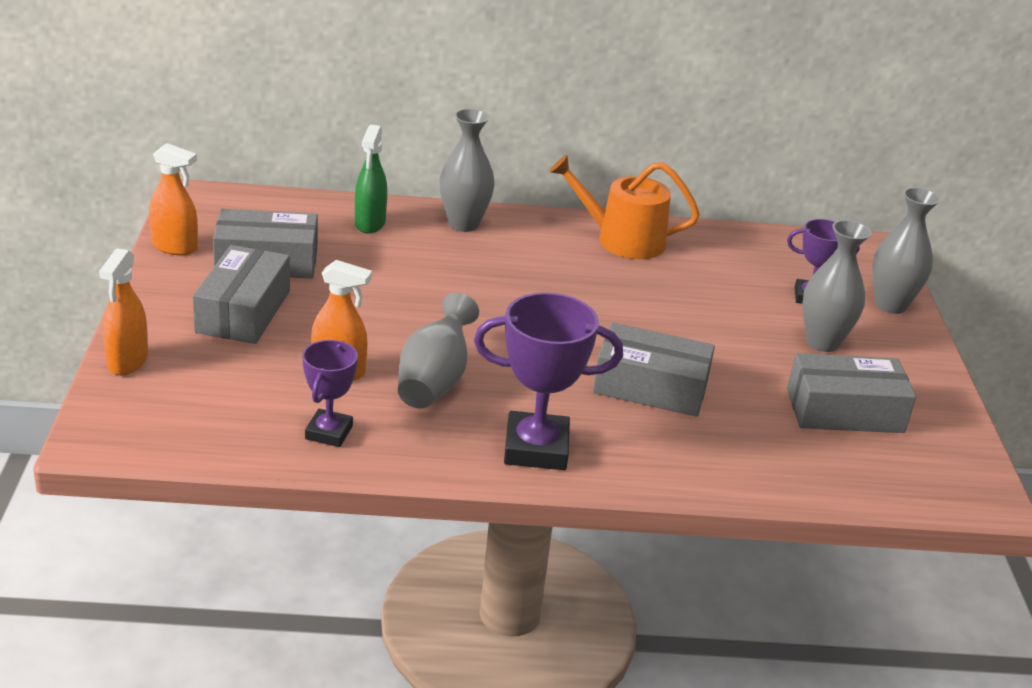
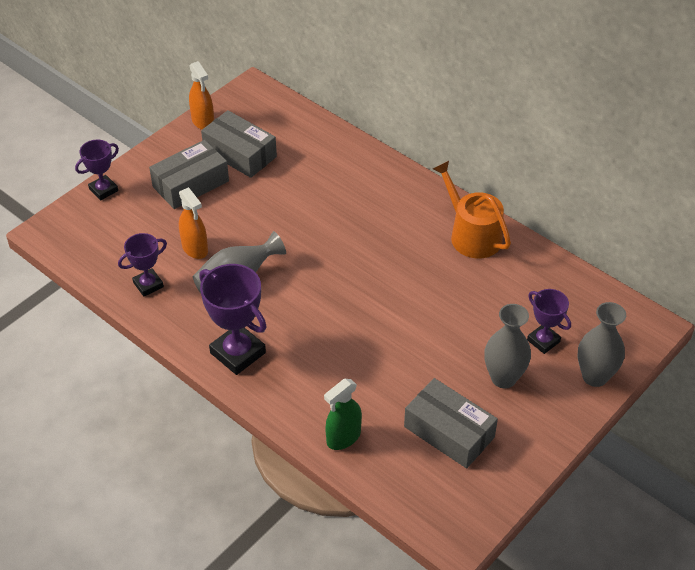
camera: 45 degrees right, 15 degrees up
(127, 361) = (103, 190): orange spray bottle -> purple trophy
(370, 223) = (327, 151): green spray bottle -> green spray bottle (343, 437)
(463, 224) = (383, 176): grey vase -> none
(650, 387) = (350, 349): grey box -> none

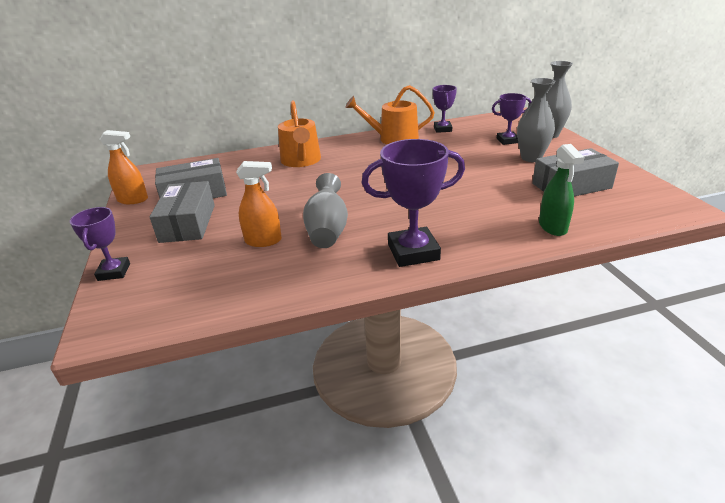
camera: 55 degrees left, 15 degrees down
(148, 285) = (272, 279): purple trophy -> purple trophy (442, 129)
(358, 188) = (301, 161): none -> orange watering can

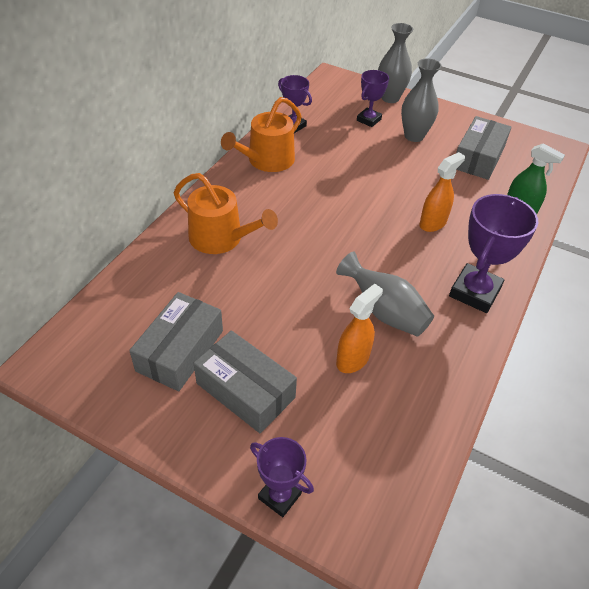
camera: 50 degrees left, 15 degrees up
(133, 200) = (119, 406): orange spray bottle -> orange spray bottle (433, 223)

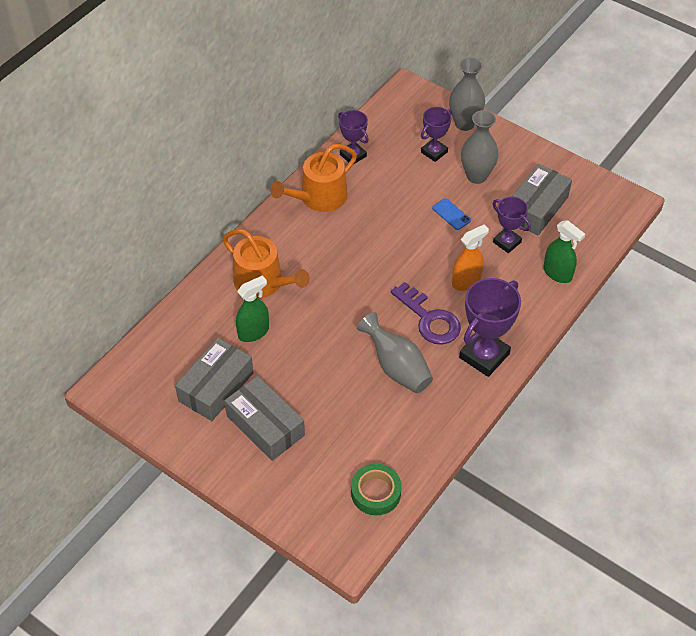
camera: 10 degrees right, 5 degrees up
(217, 287) = (253, 332): none -> green spray bottle
(280, 496) = (280, 508): purple trophy -> purple trophy (507, 242)
(353, 359) = (359, 408): orange spray bottle -> none
(397, 461) = (376, 492): none -> green tape
(399, 167) = (451, 214): none -> blue phone
(406, 261) = (429, 319): none -> purple key

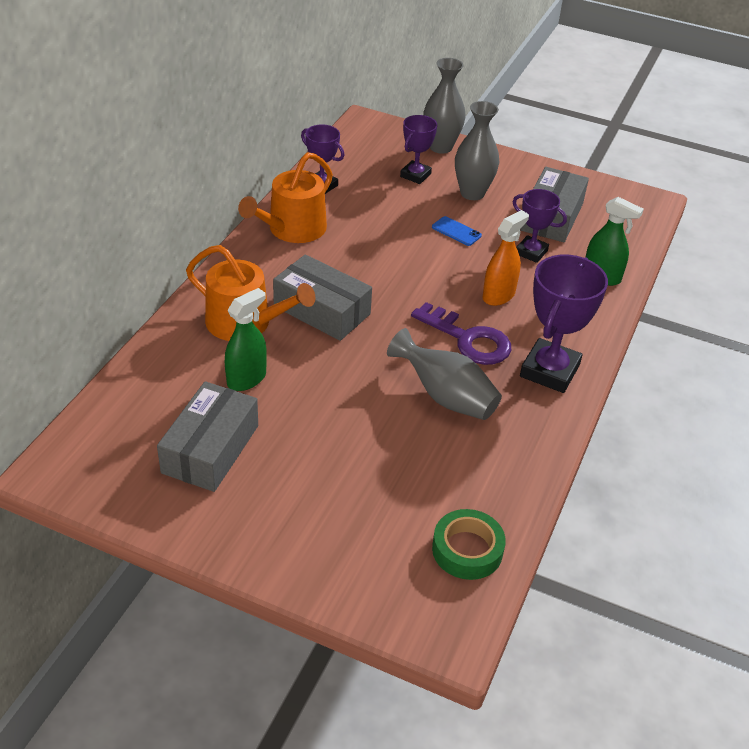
camera: 15 degrees left, 10 degrees down
(265, 425) = (291, 487): grey box -> grey box (322, 310)

